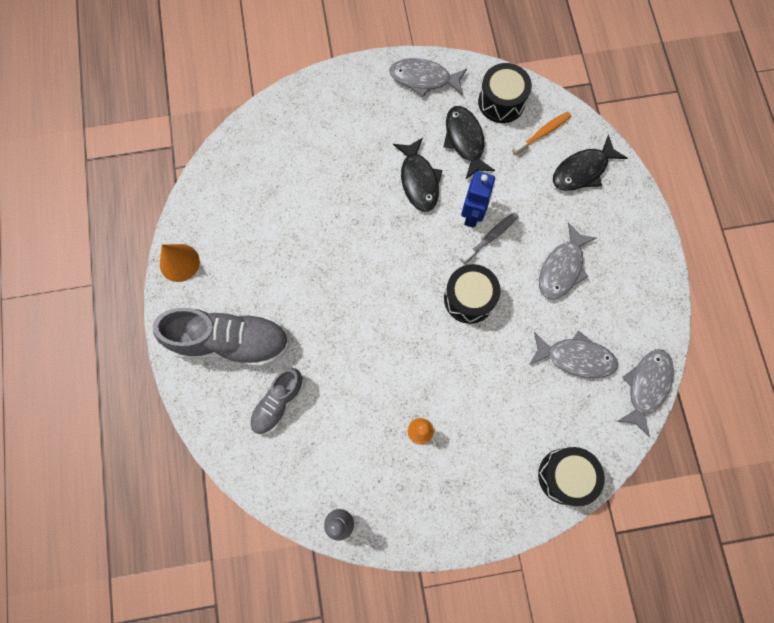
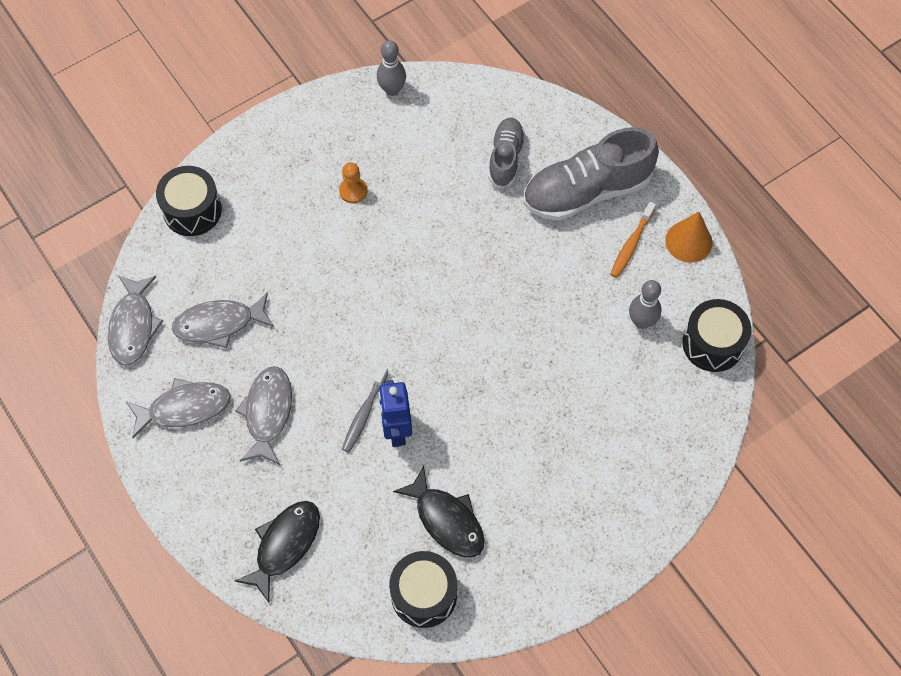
camera: 155 degrees right, 10 degrees down
(254, 216) = (641, 321): none -> grey bowling pin
(418, 180) = (478, 444): black fish -> none
(423, 79) = (538, 582): grey fish -> grey fish (184, 408)
(469, 298) = (359, 336): black drum -> black drum (712, 343)
(542, 133) = (354, 574): orange toothbrush -> orange toothbrush (631, 244)

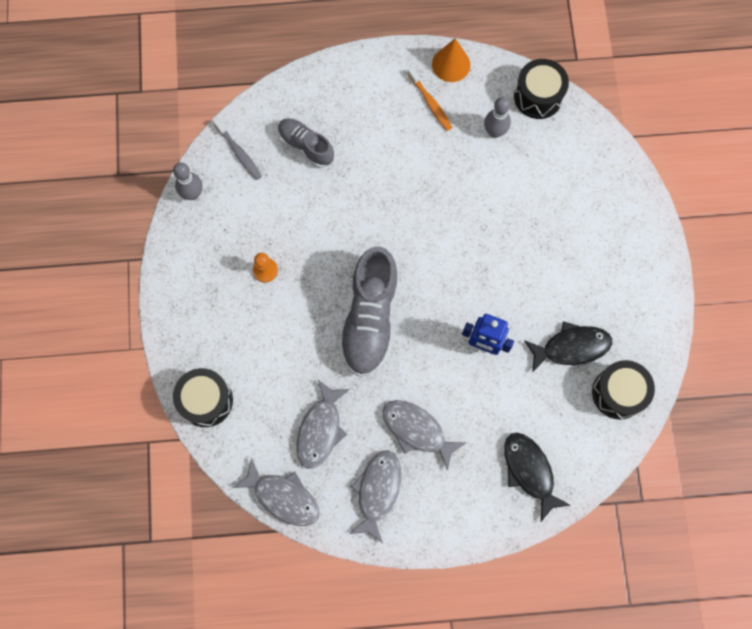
camera: 60 degrees left, 10 degrees up
(364, 413) = (457, 360): grey toothbrush -> grey toothbrush (239, 153)
(586, 191) = (369, 107): grey shoe -> grey shoe (370, 319)

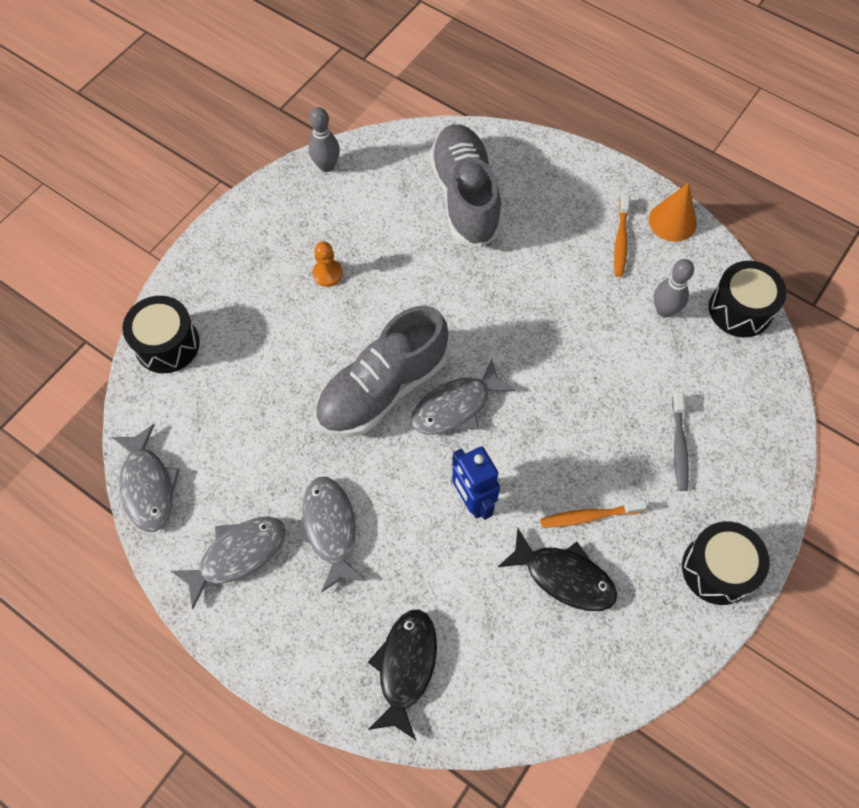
camera: 40 degrees right, 10 degrees down
(239, 153) = (399, 161): grey toothbrush -> grey toothbrush (679, 446)
(306, 146) = (465, 197): grey shoe -> grey shoe, size x1.74
(320, 429) = (241, 452): grey fish -> grey fish (456, 406)
(556, 300) = (589, 516): none -> orange toothbrush
(618, 393) = (575, 666): black drum -> black drum (717, 569)

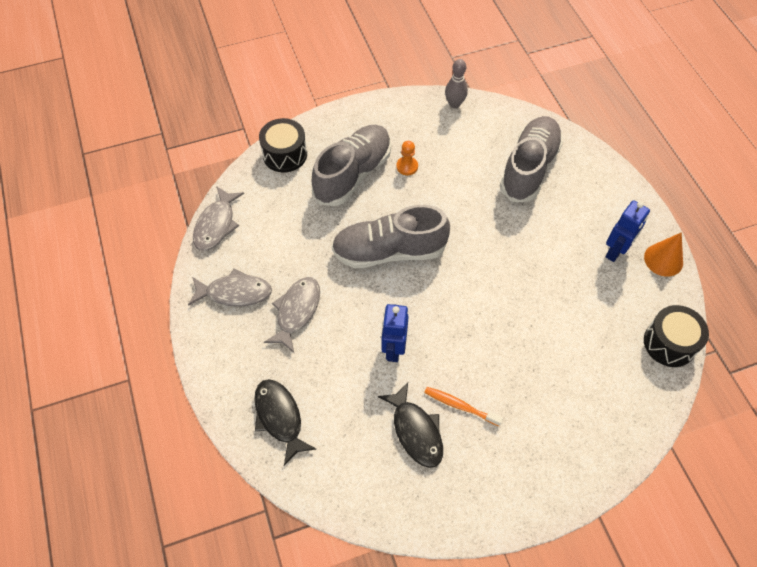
camera: 35 degrees right, 5 degrees down
(271, 320) = (353, 174): none -> grey shoe
(406, 667) = (279, 417): black fish -> black fish turned 75 degrees counterclockwise
(456, 406) = (426, 288): grey fish -> none
(620, 241) = (615, 251): orange toothbrush -> blue robot
(664, 310) = (612, 312): grey bowling pin -> none
(679, 446) = (555, 402): grey toothbrush -> none
(717, 569) = (522, 494): black drum -> none

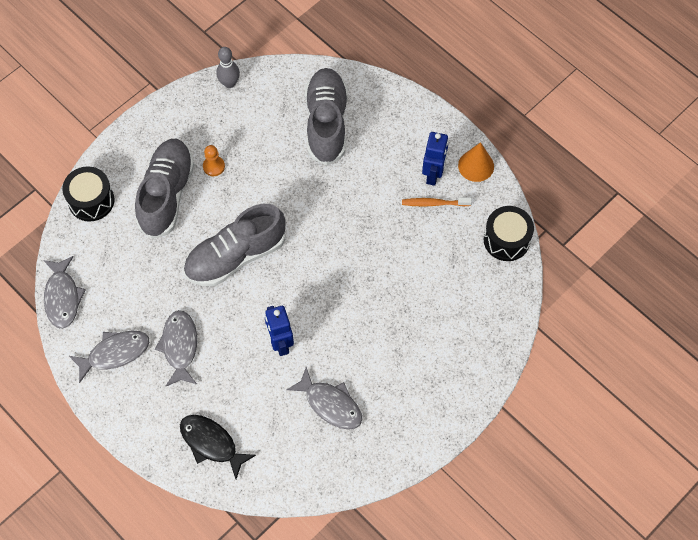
camera: 25 degrees left, 5 degrees up
(416, 431) = (330, 404): black fish -> grey fish
(460, 406) = (358, 367): orange toothbrush -> orange toothbrush (434, 203)

